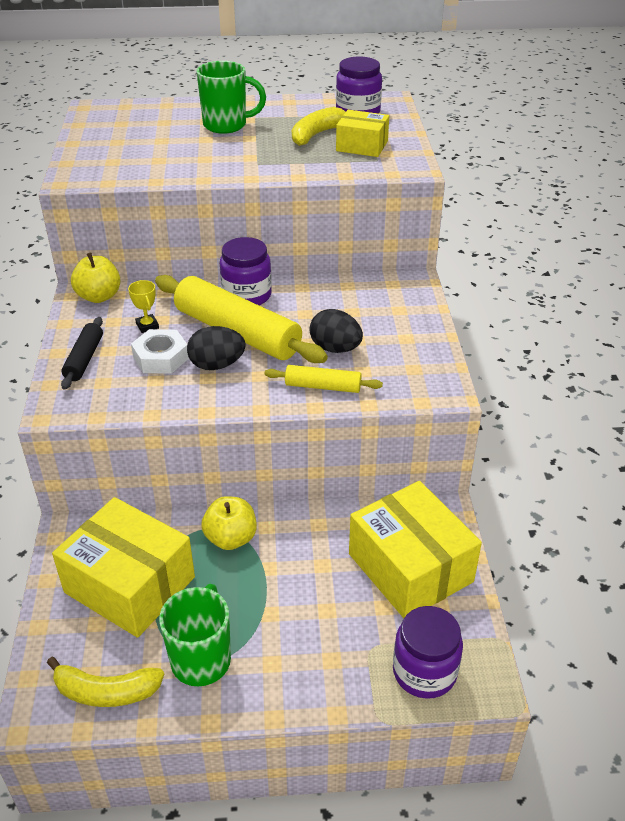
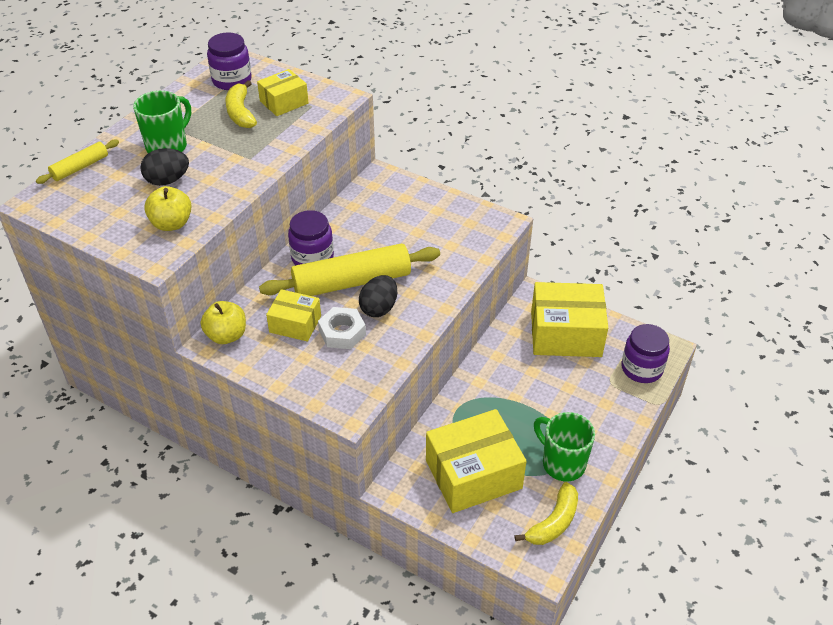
camera: 55 degrees left, 5 degrees up
(84, 359) = (302, 374): black rolling pin -> none
(147, 326) = (295, 324): yellow trophy -> yellow box
(231, 538) = (474, 404): yellow apple -> yellow apple (171, 224)
(323, 386) = (450, 270): yellow rolling pin -> yellow rolling pin (80, 167)
(335, 348) = (417, 245): black egg -> black egg (167, 180)

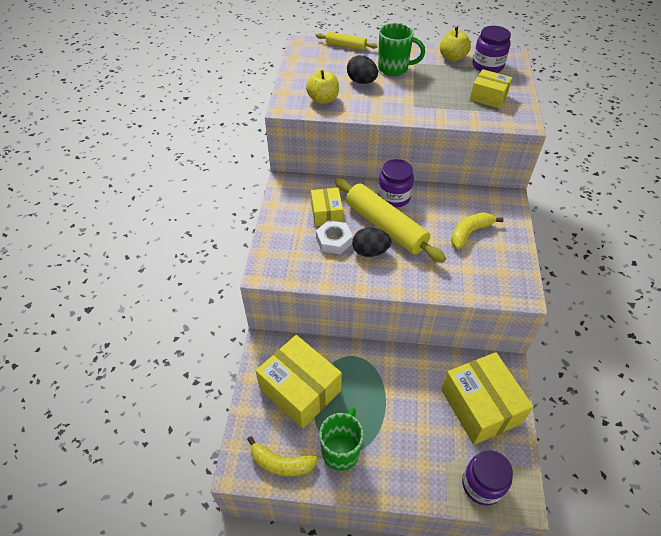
camera: 65 degrees right, 5 degrees up
(226, 335) = (296, 186): yellow apple -> yellow apple (452, 57)
(240, 113) = (457, 83): yellow banana -> yellow banana (469, 233)

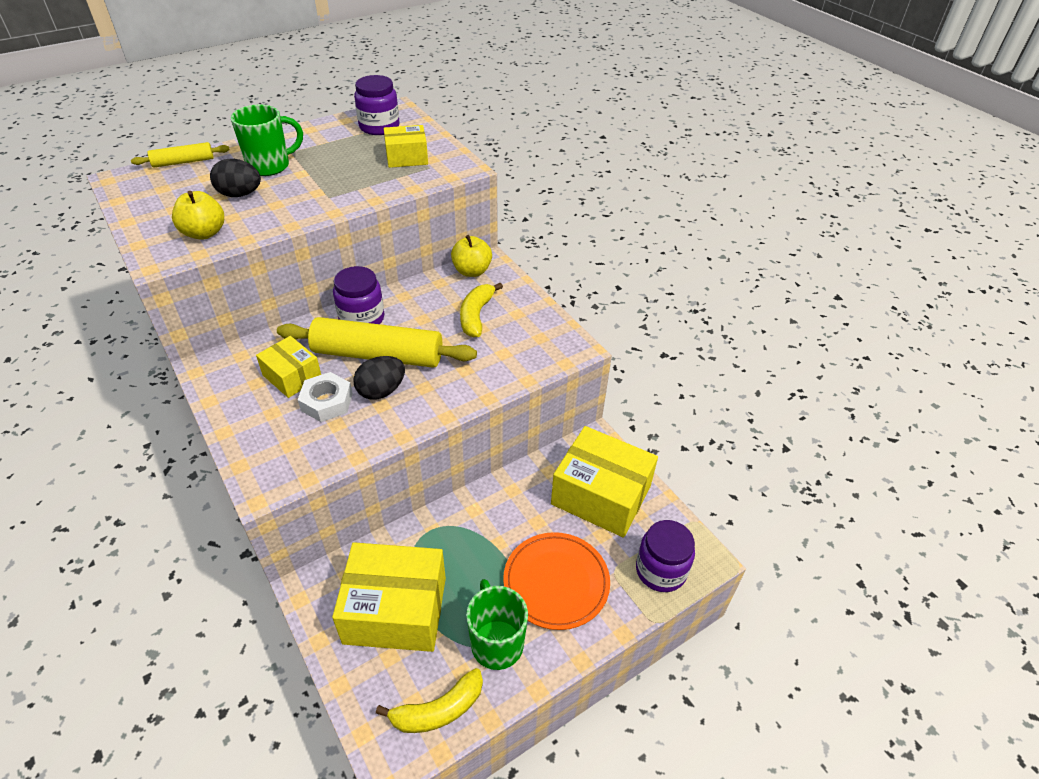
camera: 40 degrees left, 5 degrees down
(405, 441) = (556, 582): none -> orange plate
(452, 57) = (332, 131): yellow apple -> yellow apple (472, 271)

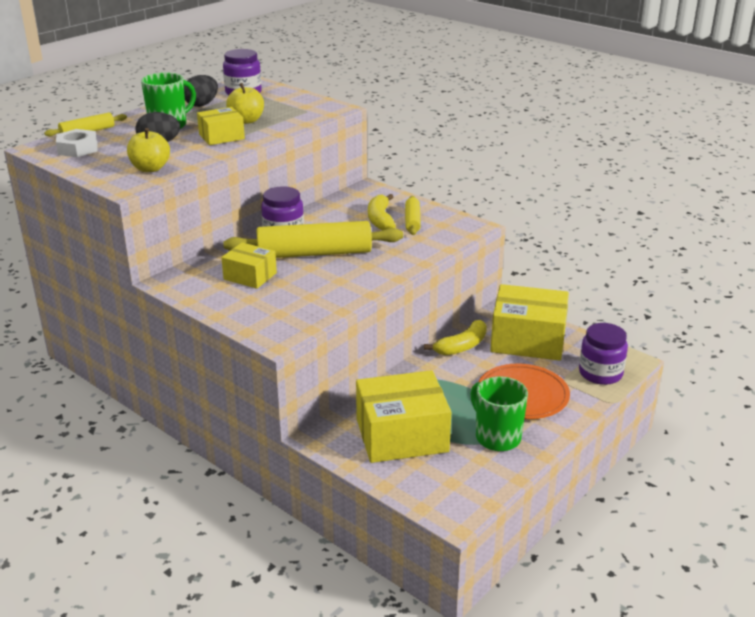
camera: 15 degrees left, 15 degrees down
(327, 402) = (292, 286): white nut -> white nut (78, 149)
(381, 391) = (333, 273): black egg -> black egg (202, 104)
(407, 157) = (284, 107): yellow box -> yellow box (221, 137)
(438, 710) = (474, 482): yellow banana -> yellow banana (462, 346)
(472, 271) = (357, 194): yellow apple -> yellow apple (246, 120)
(510, 325) = (412, 221): none -> yellow rolling pin

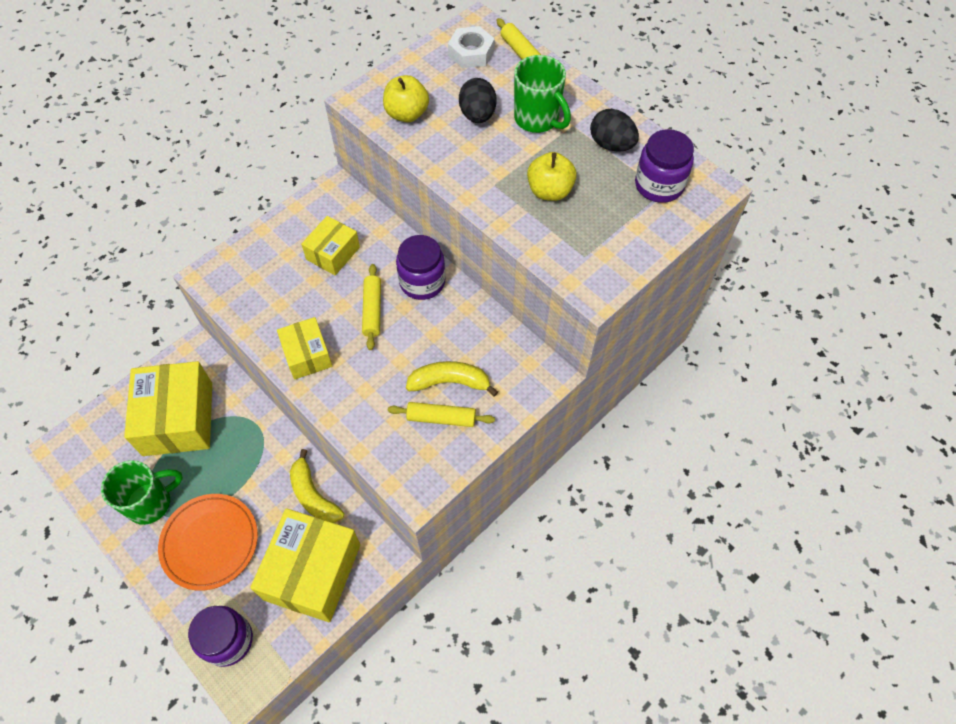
camera: 95 degrees right, 30 degrees up
(221, 137) = (495, 169): yellow box -> yellow box (307, 355)
(314, 253) = (372, 310): yellow rolling pin -> yellow rolling pin, size x0.50

